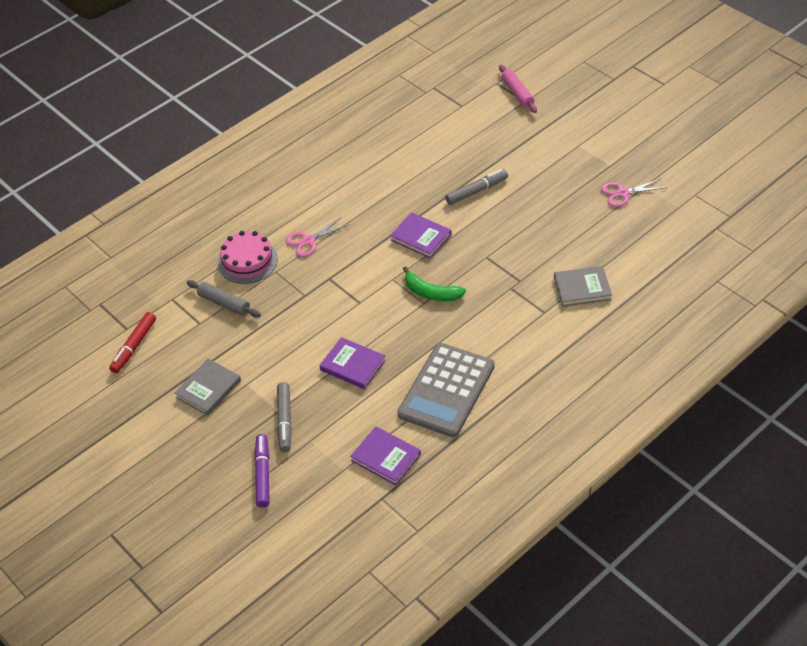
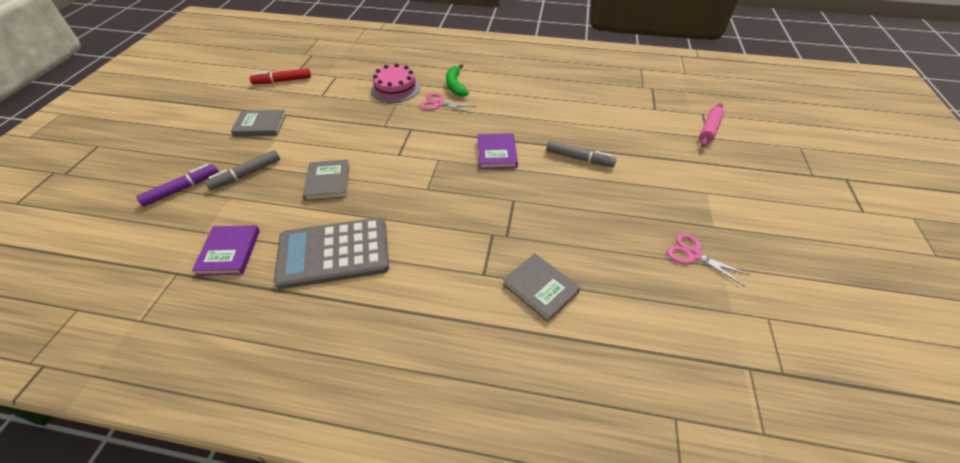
camera: 50 degrees right, 0 degrees up
(224, 303) = (348, 97): grey rolling pin -> none
(353, 365) = (328, 182): purple book -> grey book
(431, 292) = (442, 187): green banana -> green banana (455, 85)

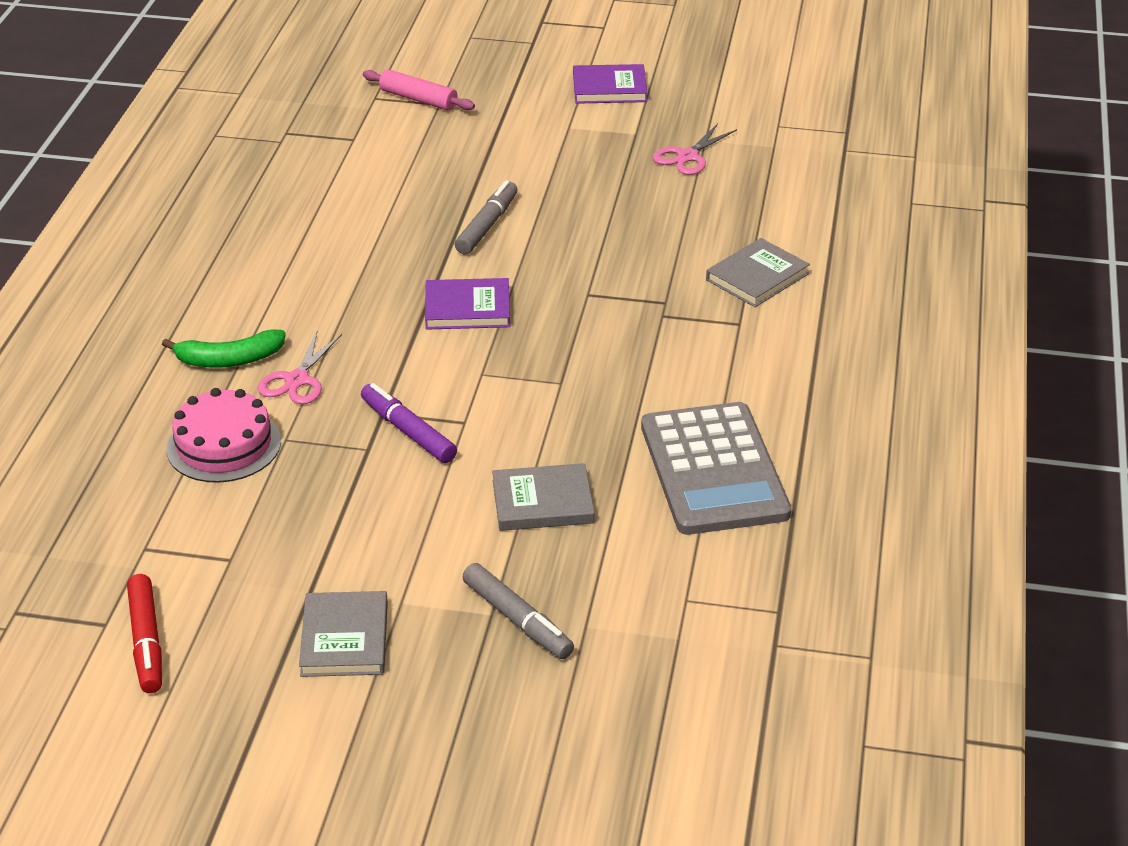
camera: 90 degrees left, 10 degrees down
(182, 189) = (562, 706): purple marker -> purple marker (408, 431)
(229, 252) = (723, 591): purple book -> purple book (609, 88)

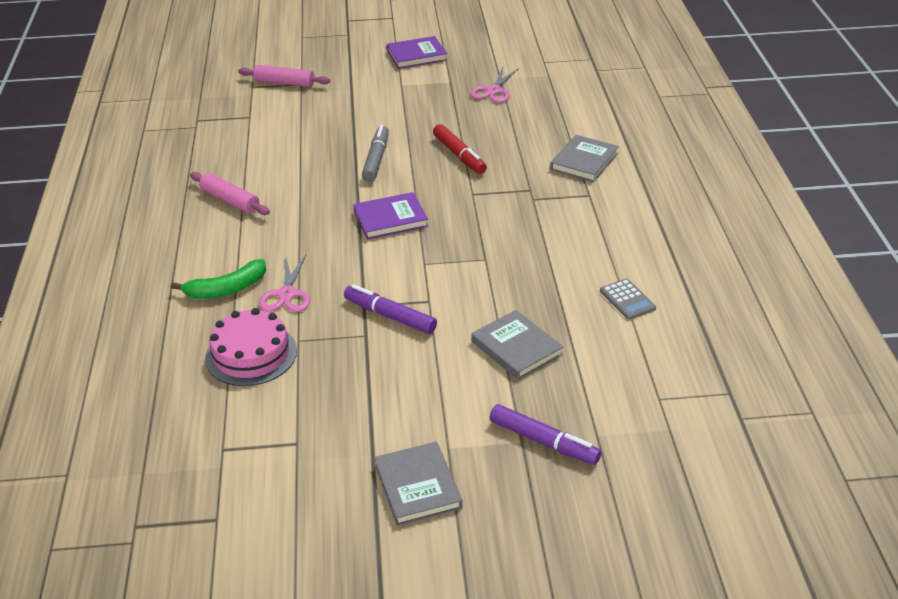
camera: 15 degrees left, 0 degrees up
(146, 642) = (257, 526): red marker -> red marker (459, 155)
(281, 248) = (230, 200): none -> pink rolling pin
(517, 620) = (543, 442): grey marker -> purple marker
(542, 502) = (516, 348): grey book -> grey book turned 75 degrees clockwise
(714, 470) = (627, 300): grey calculator -> grey calculator, size x0.40

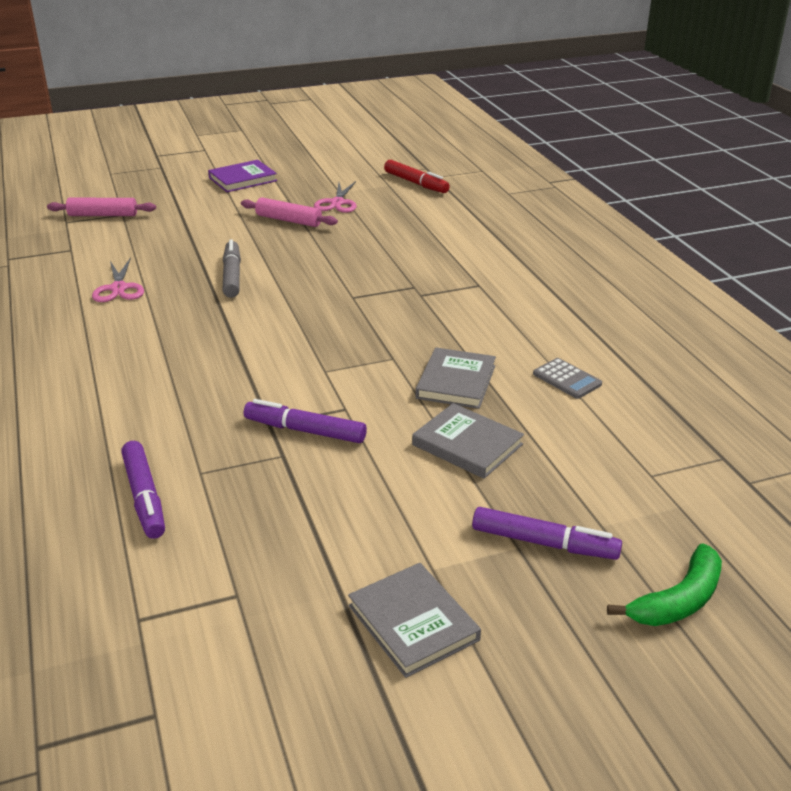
camera: 15 degrees left, 5 degrees down
(226, 289) = (91, 427): green banana -> green banana (678, 600)
(230, 200) = (70, 333): pink rolling pin -> pink rolling pin (288, 220)
(251, 354) = (144, 497): pink cake -> purple marker
(287, 294) = (170, 423): pink scissors -> pink scissors (119, 288)
(390, 219) = (269, 331): purple book -> none
(459, 155) = (323, 263): red marker -> red marker (416, 183)
(584, 161) = (459, 255): grey book -> grey book (456, 382)

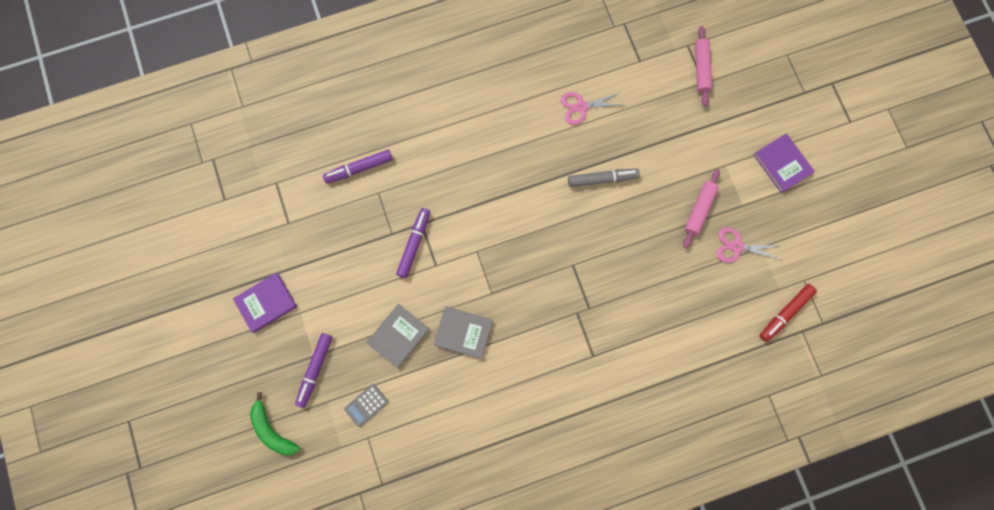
camera: 90 degrees right, 45 degrees up
(413, 623) = (266, 303): grey book -> purple book
(567, 379) = (466, 404): grey calculator -> grey calculator (366, 405)

